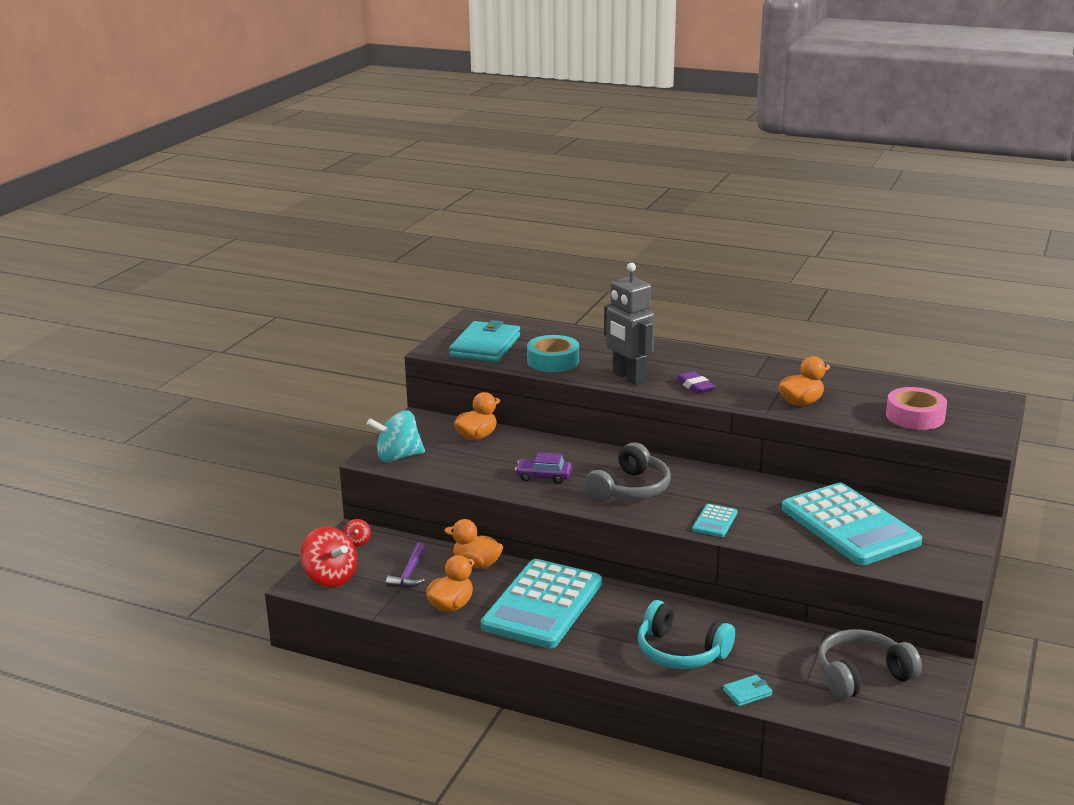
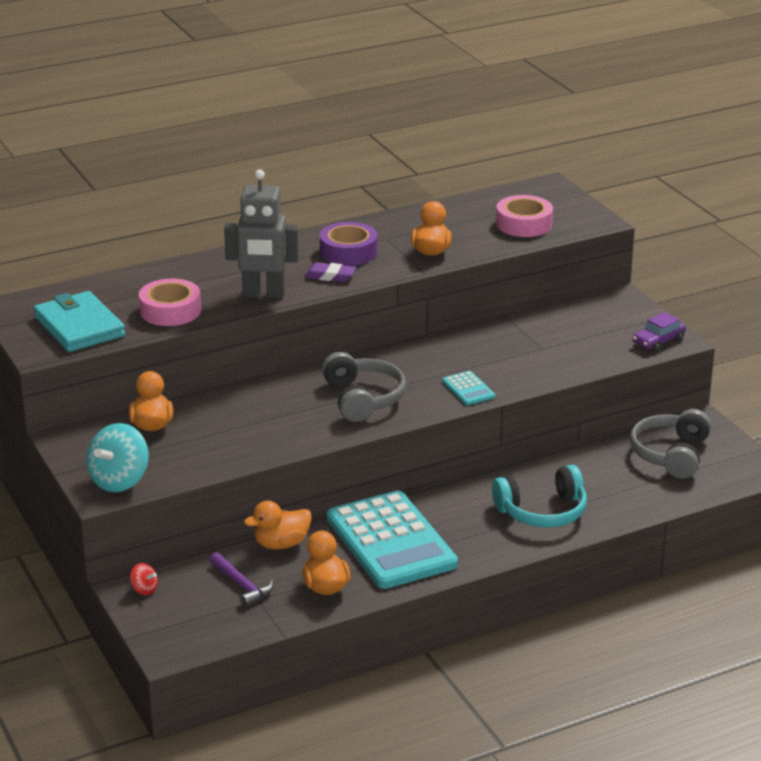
camera: 50 degrees left, 5 degrees up
(330, 577) = (182, 631): red spinning top -> none
(543, 476) = (278, 427): purple car -> purple car (658, 341)
(553, 361) = (170, 311): turquoise tape -> pink tape
(740, 377) = (348, 252): none -> purple tape
(747, 693) = (629, 511): turquoise wallet -> none
(849, 526) = (557, 341): turquoise calculator -> none

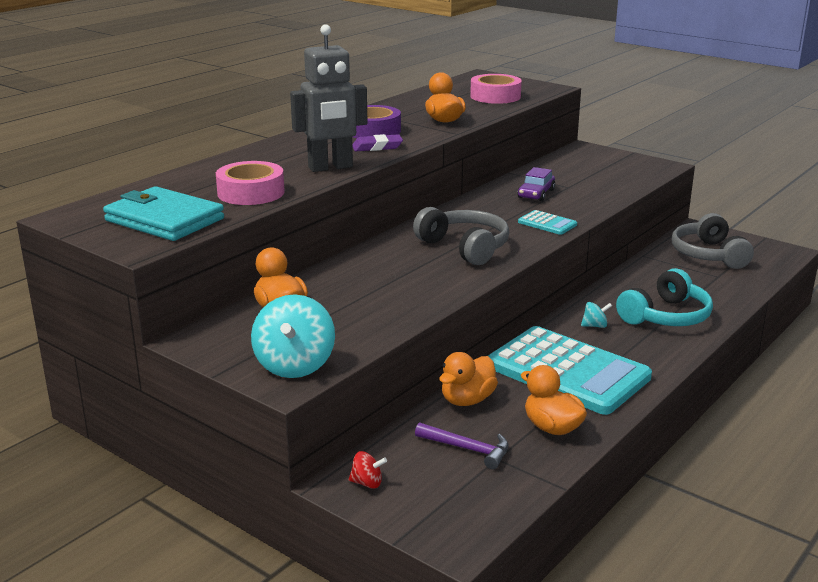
camera: 25 degrees left, 5 degrees down
(464, 504) = (595, 326): none -> turquoise spinning top
(658, 341) = (650, 168): purple car -> purple car (536, 194)

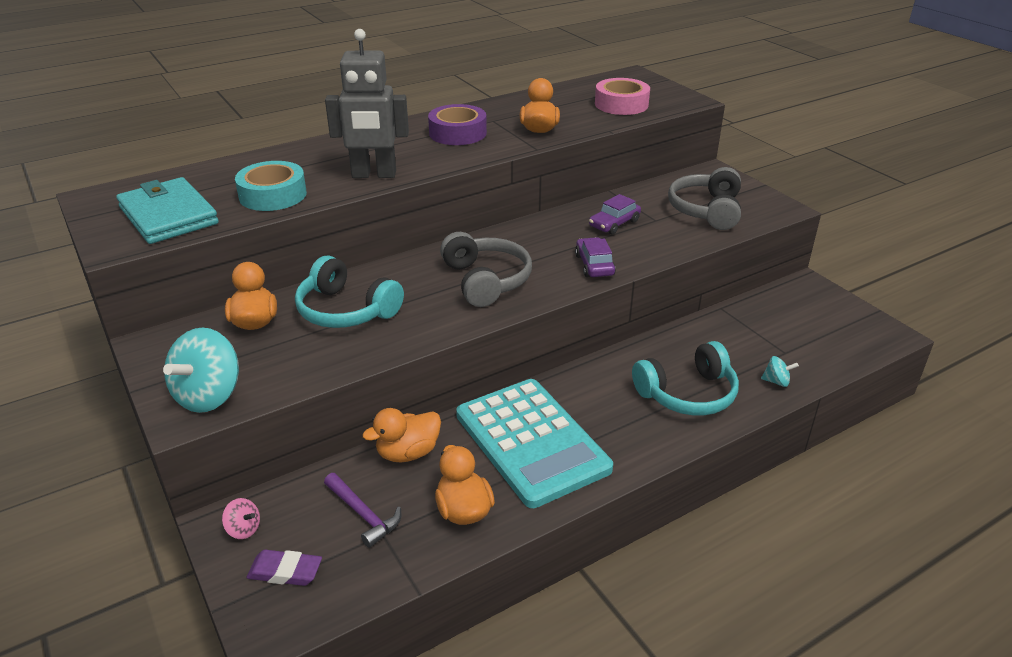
camera: 20 degrees right, 10 degrees up
(251, 192) = (273, 195): pink tape -> turquoise tape
(359, 287) = (346, 310): none -> turquoise headphones
(367, 483) = (243, 529): red spinning top -> pink spinning top
(377, 147) = (442, 155): purple eraser -> purple eraser (285, 571)
(547, 223) = (594, 265): turquoise calculator -> purple car
(595, 326) = (602, 389): turquoise spinning top -> turquoise spinning top (776, 381)
(708, 255) = (795, 321): grey headphones -> grey headphones (706, 210)

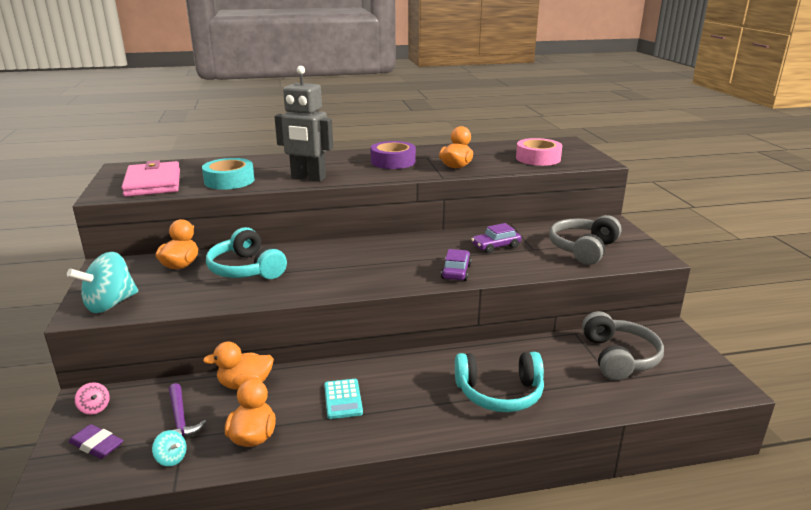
camera: 20 degrees right, 10 degrees down
(168, 215) = (153, 183): turquoise wallet -> pink wallet
(486, 280) = (362, 268): grey headphones -> grey headphones (619, 357)
(531, 442) = (343, 399): turquoise calculator -> turquoise calculator, size x0.41
(776, 381) = (589, 401): turquoise spinning top -> turquoise spinning top (171, 458)

